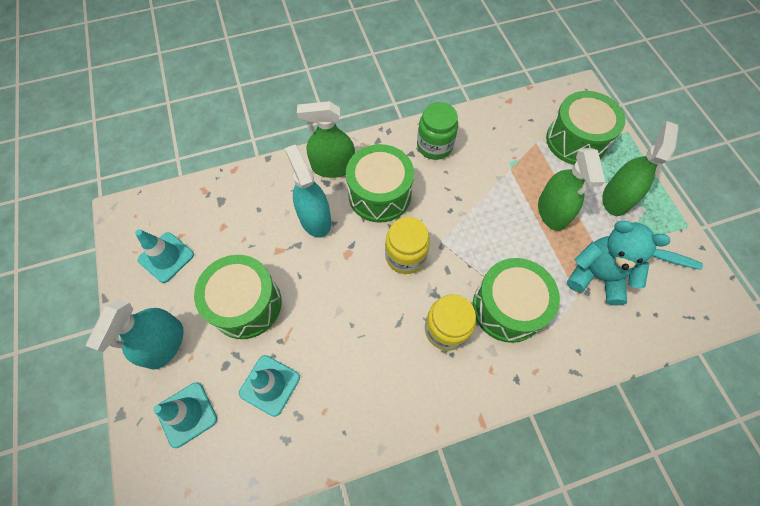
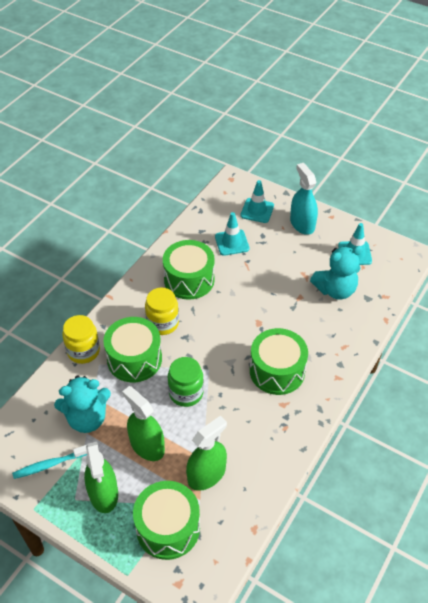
camera: 140 degrees right, 15 degrees down
(237, 231) = (335, 290): none -> turquoise teddy bear
(246, 304) = (284, 263): green drum -> green drum (189, 280)
(315, 219) = (300, 327): turquoise spray bottle -> none
(333, 167) = (327, 367): green spray bottle -> green spray bottle (206, 474)
(405, 256) = (222, 345): yellow jar -> yellow jar (83, 351)
(434, 146) = (275, 435): green jar -> green jar (186, 393)

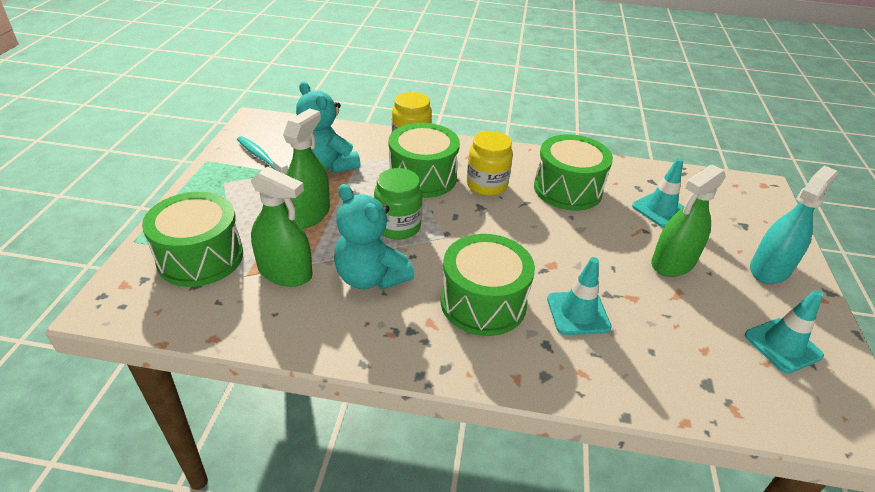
camera: 65 degrees right, 10 degrees down
(103, 493) = (236, 199): green spray bottle -> green spray bottle (673, 263)
(257, 210) = (740, 219): turquoise traffic cone -> turquoise traffic cone (578, 313)
(335, 290) = (684, 337): turquoise teddy bear -> turquoise teddy bear (370, 277)

